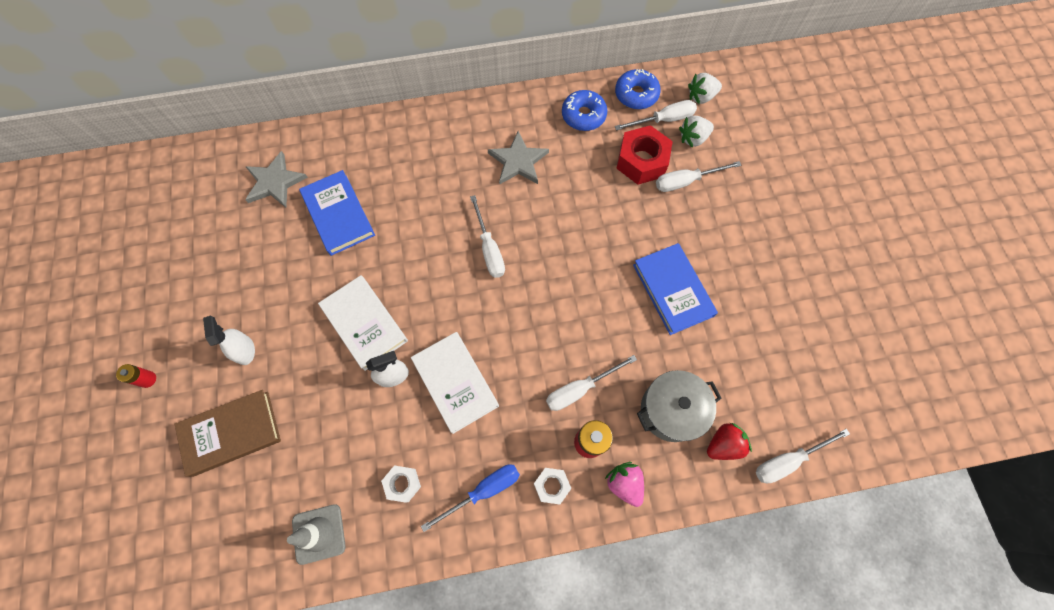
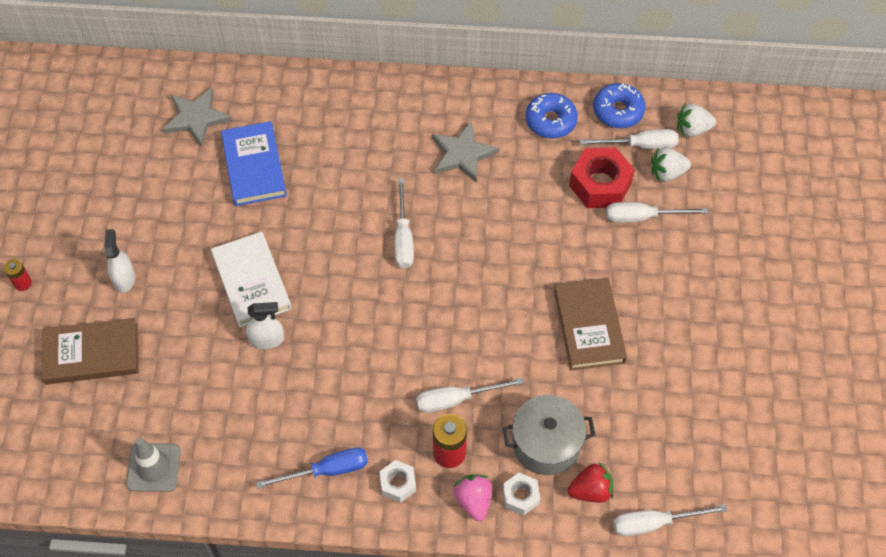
camera: 15 degrees right, 10 degrees down
(403, 484) = (248, 443): white nut -> white nut (520, 496)
(455, 382) = (328, 361): white book -> none
(673, 290) = (589, 326): blue book -> brown book

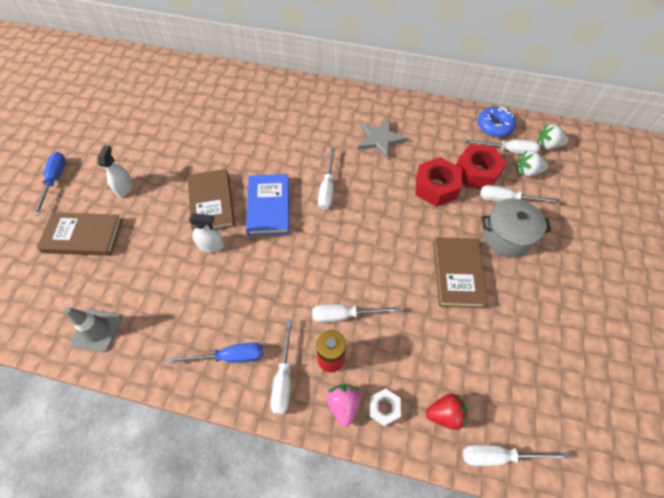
camera: 10 degrees right, 0 degrees up
(22, 283) = (55, 180): red battery -> blue screwdriver
(196, 118) = (205, 94): grey star -> none
(252, 282) = (212, 203): white book -> brown book
(254, 166) = (235, 128): blue book -> blue book (268, 207)
(398, 484) = (283, 378): white nut -> white screwdriver
(546, 444) = (412, 365): grey pot -> grey pot (507, 236)
(548, 214) = (436, 187): none -> red nut
(550, 121) = (445, 126): blue donut -> none

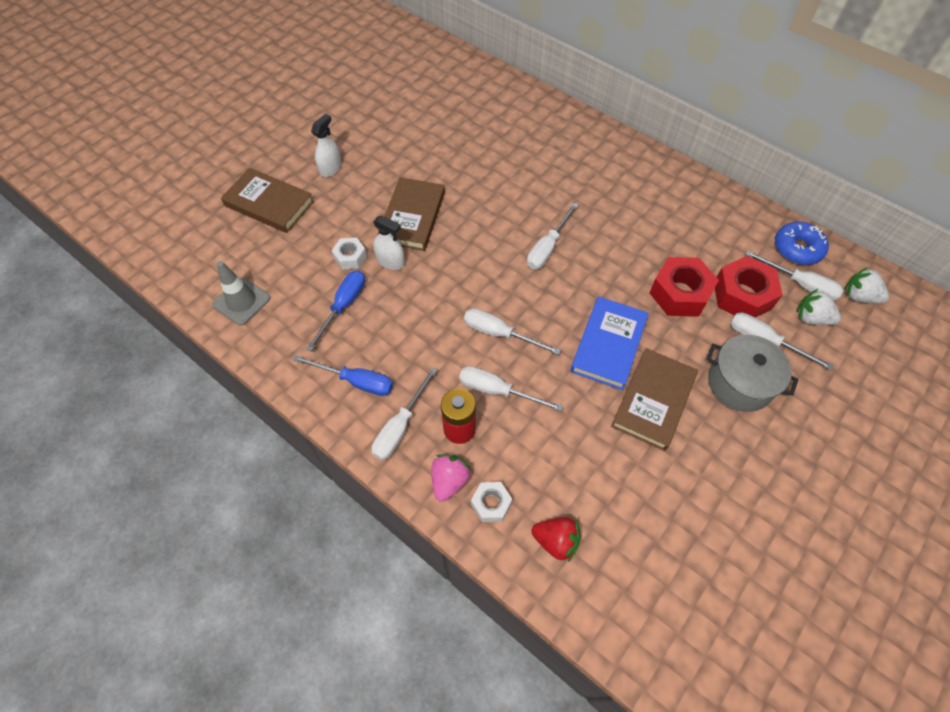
camera: 25 degrees right, 0 degrees up
(55, 180) = (267, 137): blue screwdriver -> blue screwdriver (343, 306)
(176, 255) = (350, 257): none -> white nut
(268, 207) = (471, 243): blue book -> blue book (608, 345)
(380, 139) = (639, 214): grey star -> none
(499, 456) = (594, 612): white screwdriver -> white screwdriver (499, 334)

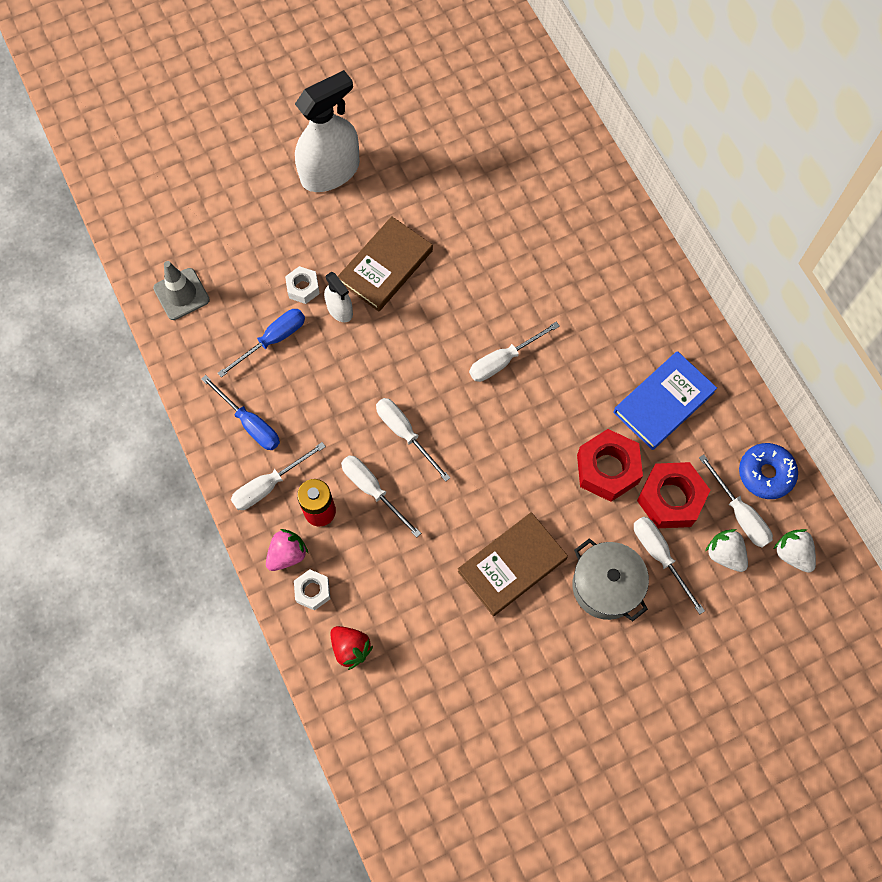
camera: 25 degrees right, 10 degrees up
(269, 204) = (251, 191): brown book -> none
(330, 168) = (330, 171): white spray bottle -> white spray bottle, size x2.03
(608, 345) = (503, 491): blue book -> blue book (663, 402)

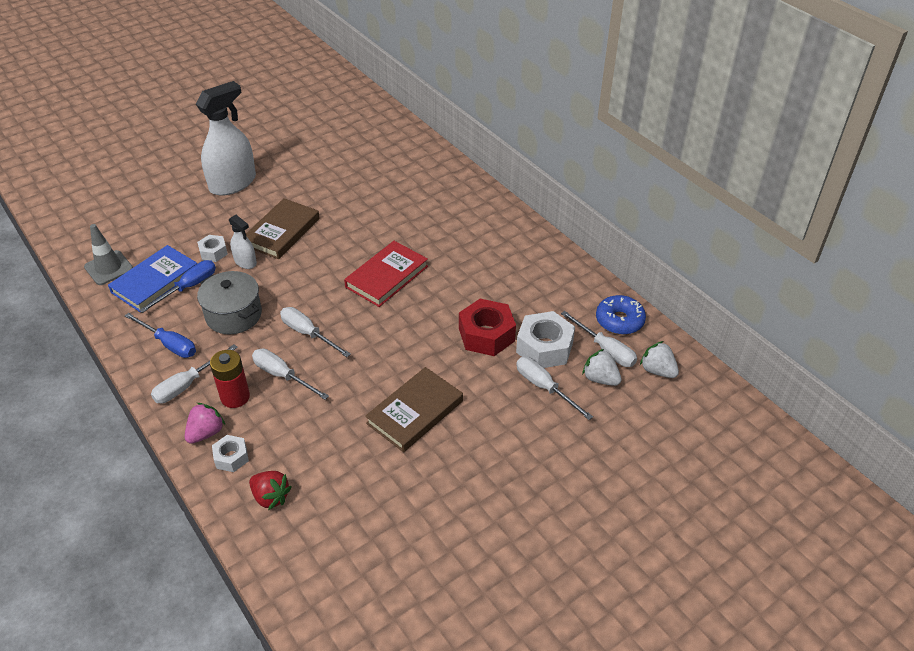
camera: 10 degrees left, 25 degrees down
(503, 360) = (386, 276): white screwdriver -> red book
(606, 586) = (502, 415): grey pot -> grey pot (233, 315)
(663, 402) = (523, 286): blue book -> blue book (155, 281)
(670, 499) = (544, 347): red nut -> white nut

